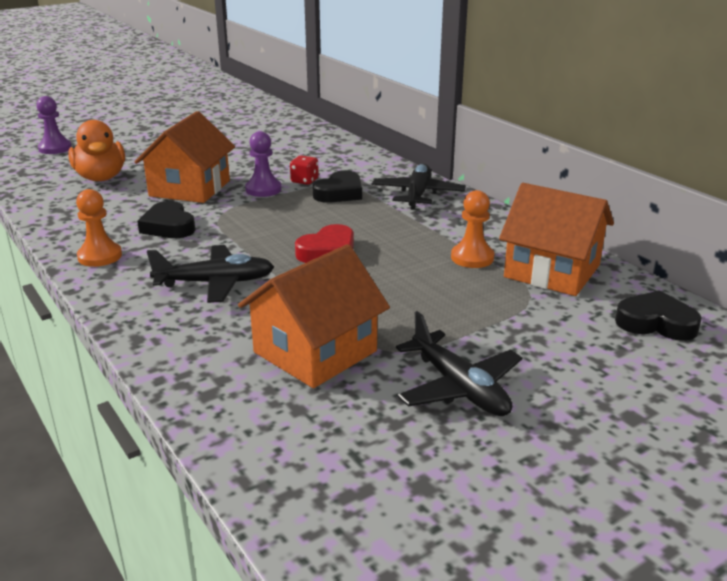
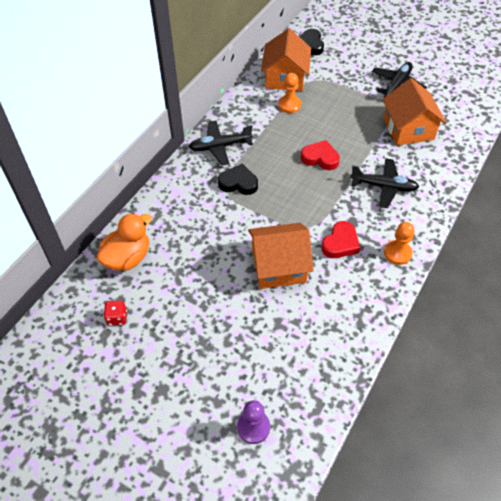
camera: 115 degrees left, 25 degrees up
(101, 178) = (294, 337): orange duck -> orange duck (128, 258)
(168, 226) = (340, 243): black heart -> red heart
(216, 283) = (384, 187): black plane -> black plane turned 135 degrees clockwise
(263, 189) = (256, 224): purple pawn -> none
(304, 181) = (228, 208): red dice -> red dice (117, 318)
(315, 351) = (408, 129): orange house -> orange house turned 60 degrees clockwise

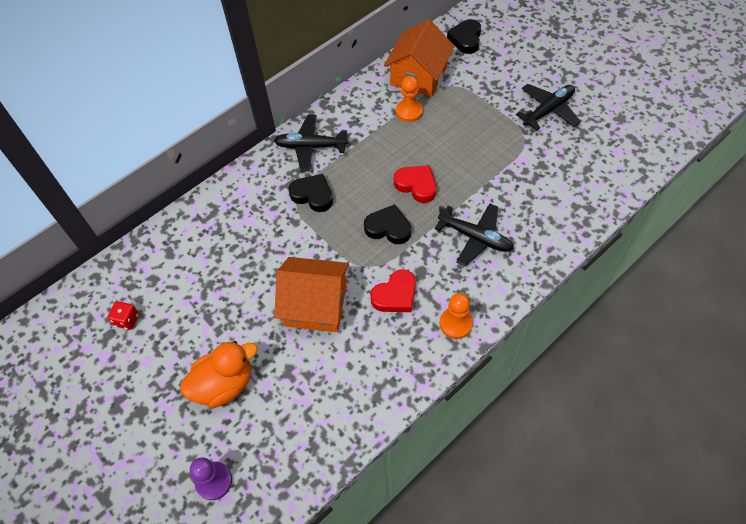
camera: 20 degrees right, 5 degrees up
(128, 258) = (163, 255): orange duck -> orange duck (224, 384)
(312, 194) = (388, 228): none -> black heart
(408, 129) = (537, 171): orange house -> none

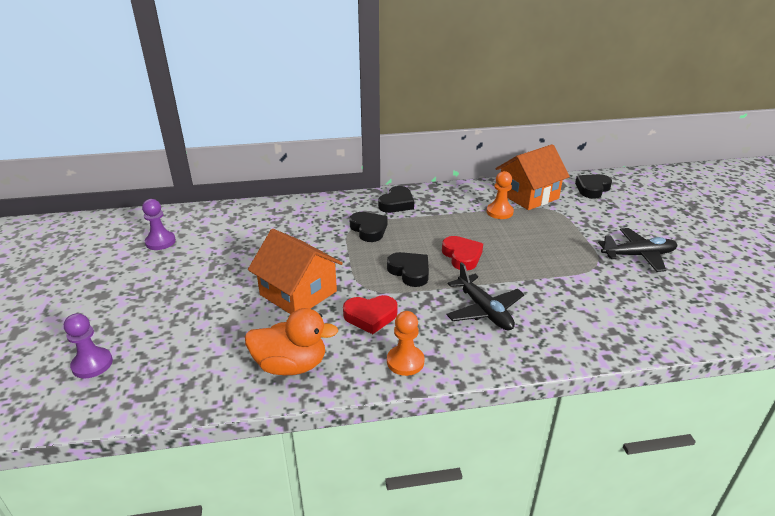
camera: 30 degrees right, 25 degrees down
(127, 320) = (160, 242): red dice -> purple pawn
(224, 384) = (175, 308): orange duck -> orange duck (291, 365)
(310, 147) = (397, 203): black plane -> black heart

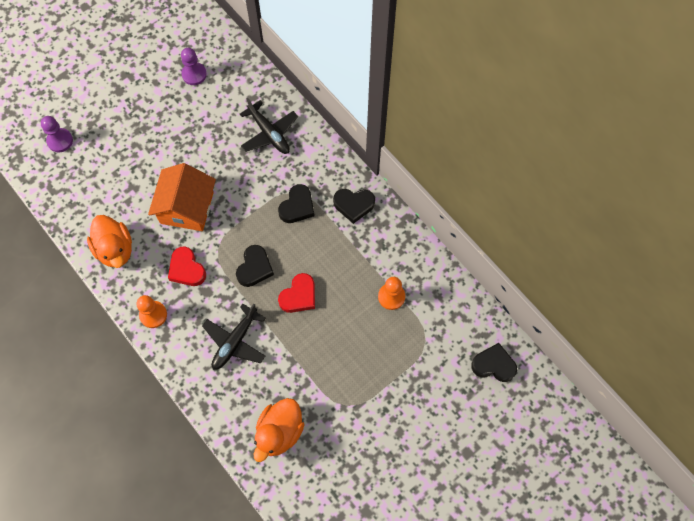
camera: 60 degrees right, 35 degrees up
(528, 195) = (440, 310): orange house -> none
(609, 314) = (279, 432): none -> orange duck
(638, 255) = (383, 436): black plane -> black plane (269, 133)

